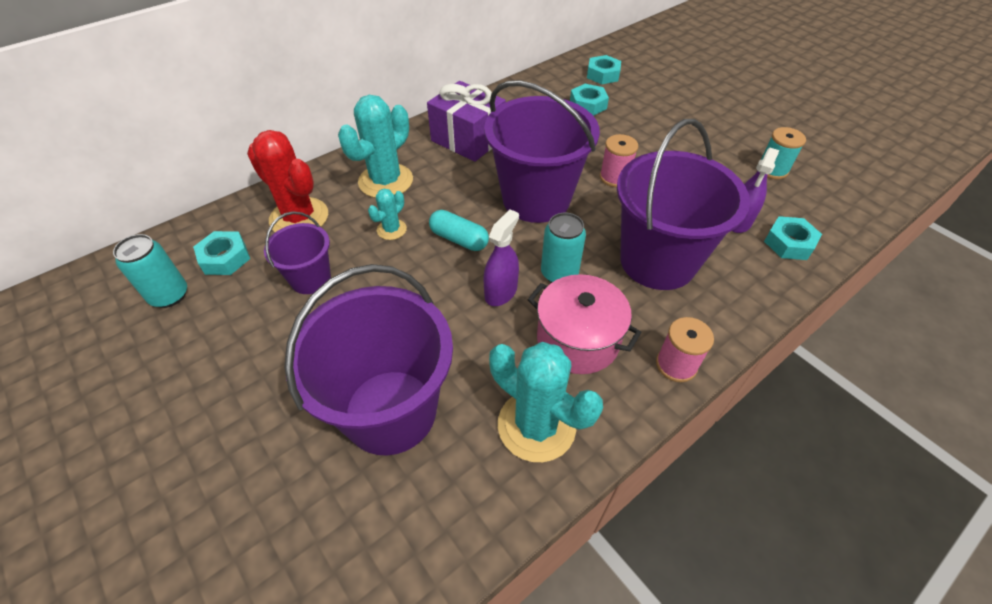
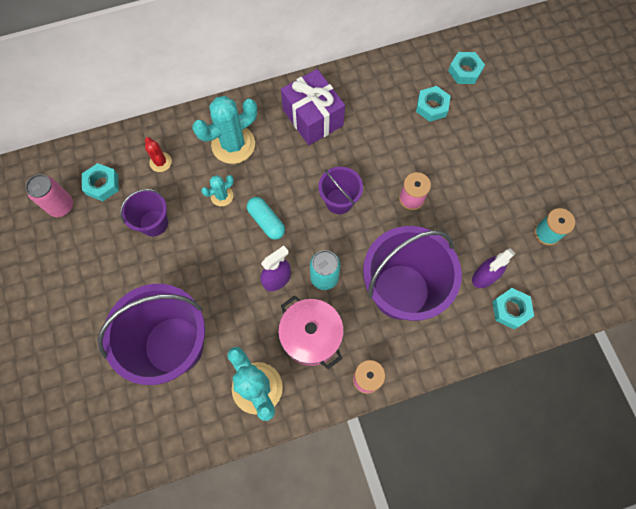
camera: 20 degrees right, 20 degrees up
(169, 295) = (61, 206): turquoise can -> pink can
(299, 217) = (160, 162): red cactus -> red cactus, size x0.50
(536, 199) = (339, 201): purple bucket -> purple bucket, size x0.51

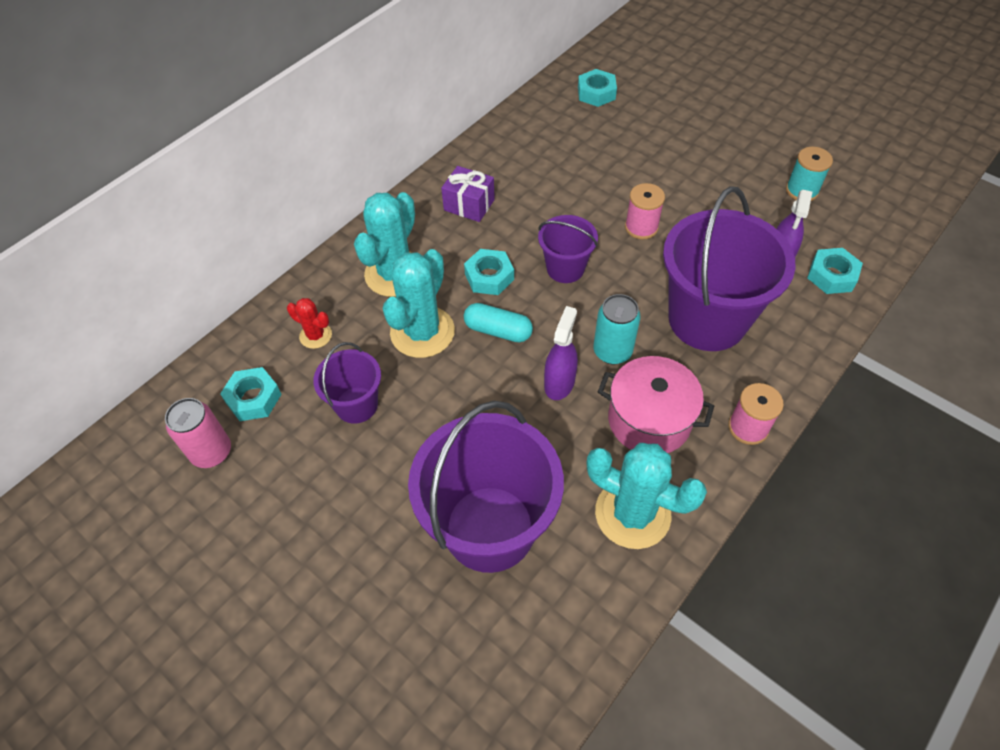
camera: 30 degrees left, 15 degrees down
(222, 196) = (422, 332): turquoise cactus -> turquoise cactus, size x1.99
(313, 118) = (469, 205): purple gift -> purple gift, size x0.62
(432, 107) = (590, 137): turquoise nut -> turquoise nut (489, 277)

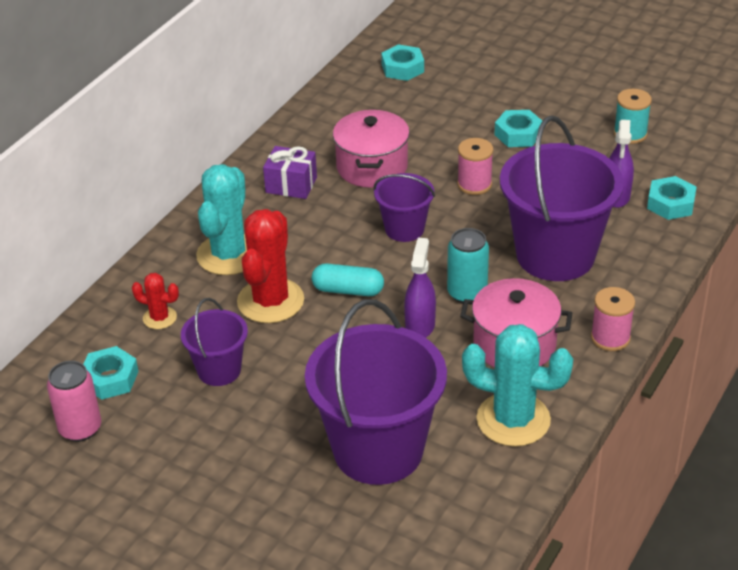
camera: 10 degrees left, 15 degrees down
(422, 332) = (270, 301): turquoise cactus -> red cactus
(489, 277) = (328, 245): turquoise nut -> turquoise nut (518, 134)
(547, 195) = (372, 167): none -> pink pot

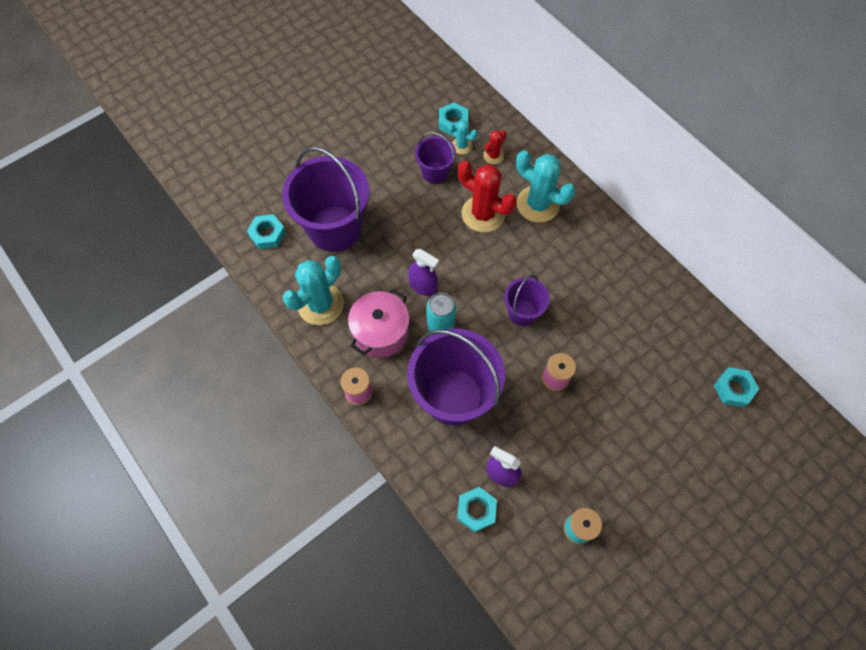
camera: 110 degrees right, 25 degrees up
(80, 428) = (421, 103): pink can -> none
(154, 356) = (461, 146): none -> turquoise cactus
(291, 185) = (599, 260): purple gift -> none
(348, 290) = (474, 258): turquoise capsule -> none
(372, 167) = (602, 318): pink pot -> none
(518, 134) = (608, 438): turquoise nut -> turquoise nut (267, 234)

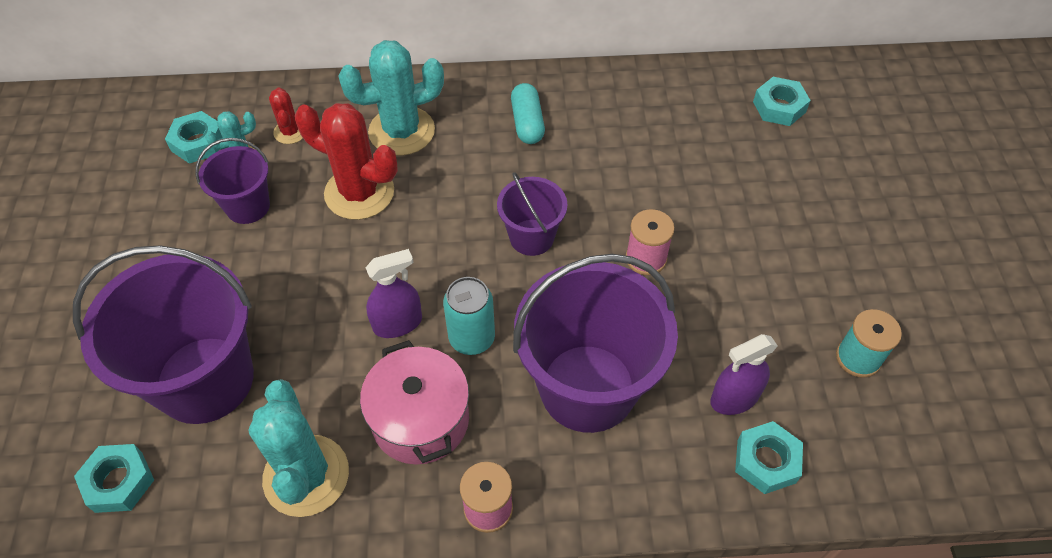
camera: 55 degrees left, 10 degrees down
(483, 214) = (359, 193): red cactus -> red cactus turned 45 degrees clockwise
(597, 260) = (527, 123): none -> turquoise capsule

